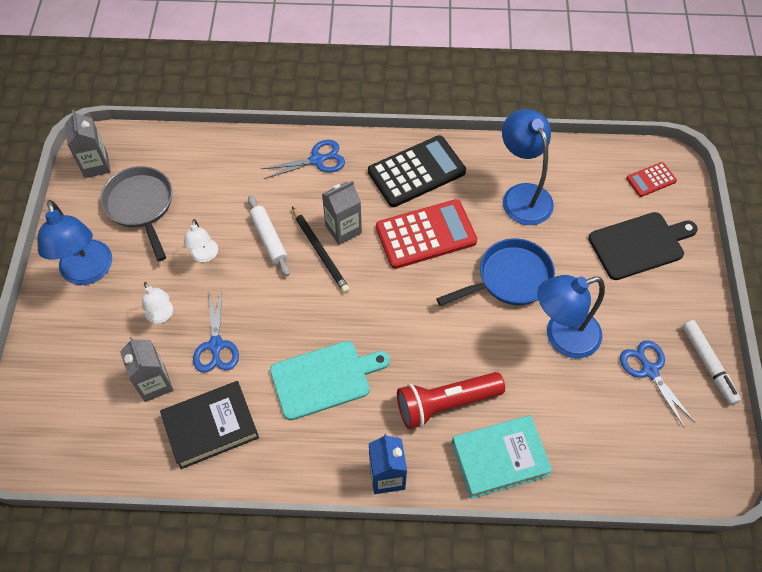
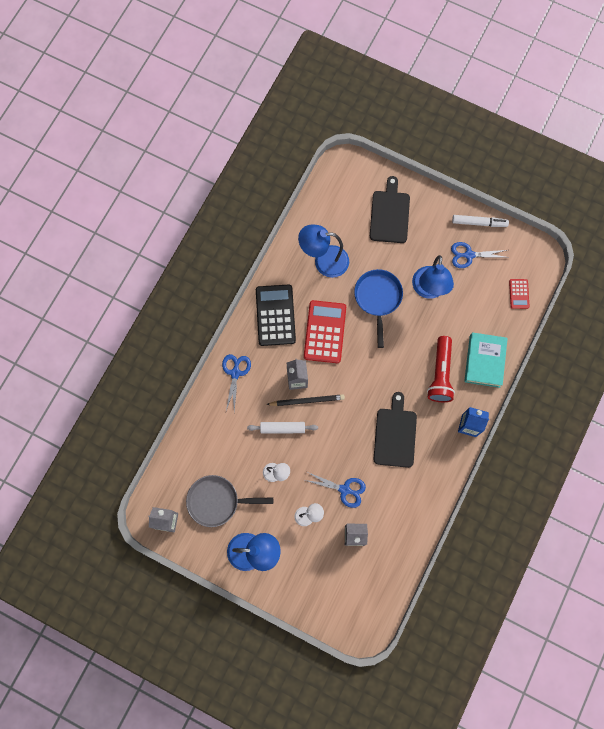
camera: 65 degrees left, 15 degrees up
(211, 427) = (397, 512): black book -> none
(324, 379) = (395, 434): turquoise cutting board -> black cutting board
(651, 180) = (349, 181): red calculator -> red calculator (519, 294)

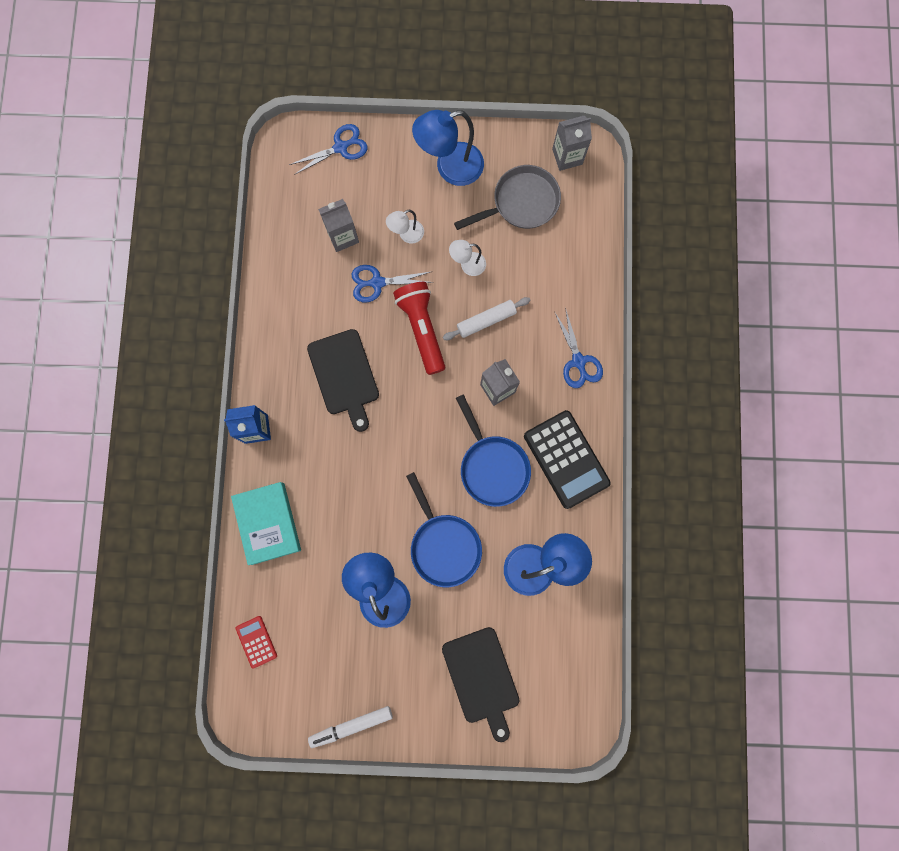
camera: 155 degrees right, 5 degrees up
(307, 400) = (472, 368): black pencil -> none
(324, 332) = (492, 467): red calculator -> blue pan
(440, 374) = (319, 479): red flashlight -> red flashlight (422, 329)
(469, 255) = (346, 668): blue scissors -> blue scissors (341, 147)

